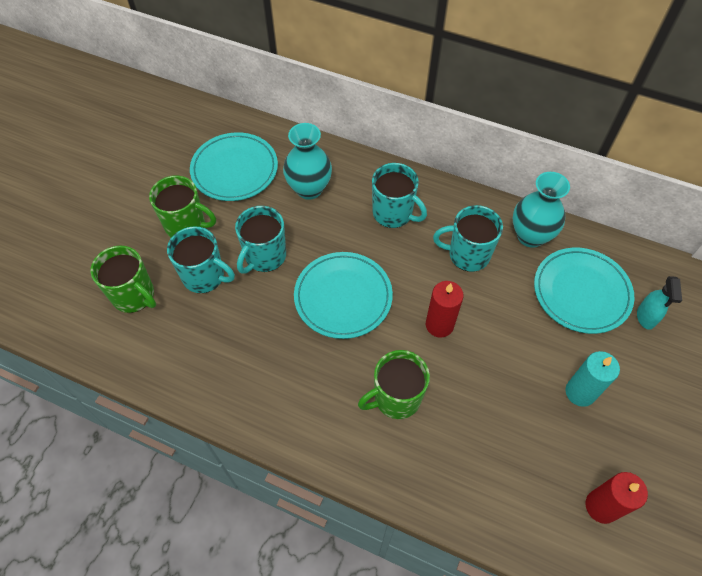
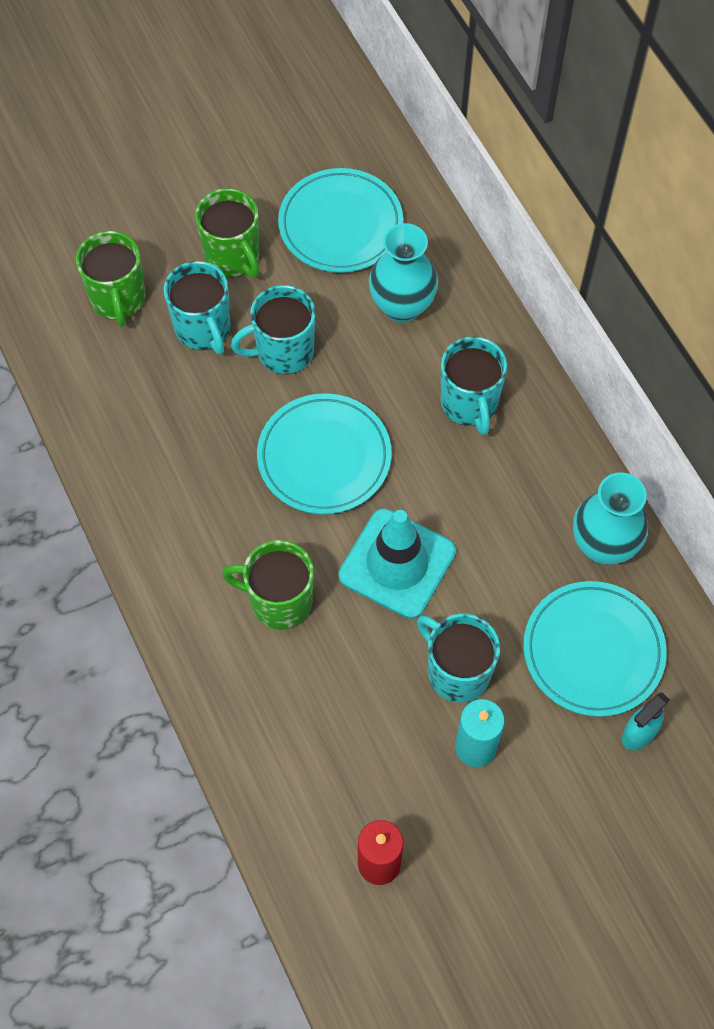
camera: 40 degrees right, 5 degrees up
(439, 325) = (397, 563): red candle -> turquoise traffic cone
(467, 255) = (506, 512): turquoise mug -> turquoise mug (457, 672)

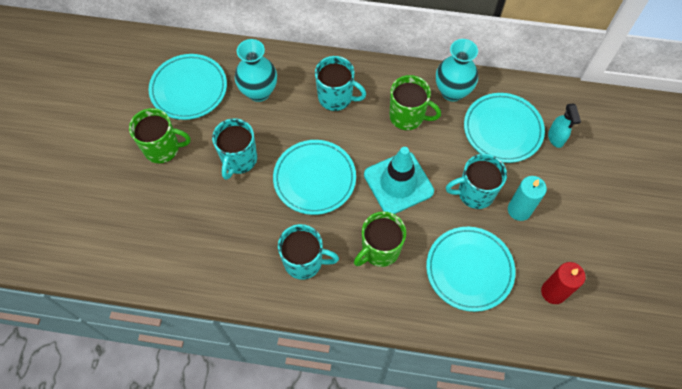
camera: 55 degrees left, 0 degrees up
(118, 299) = (138, 220): green mug -> green mug (407, 116)
(203, 329) = (193, 189): turquoise mug -> turquoise mug (304, 262)
(332, 732) = (469, 270): none -> turquoise plate

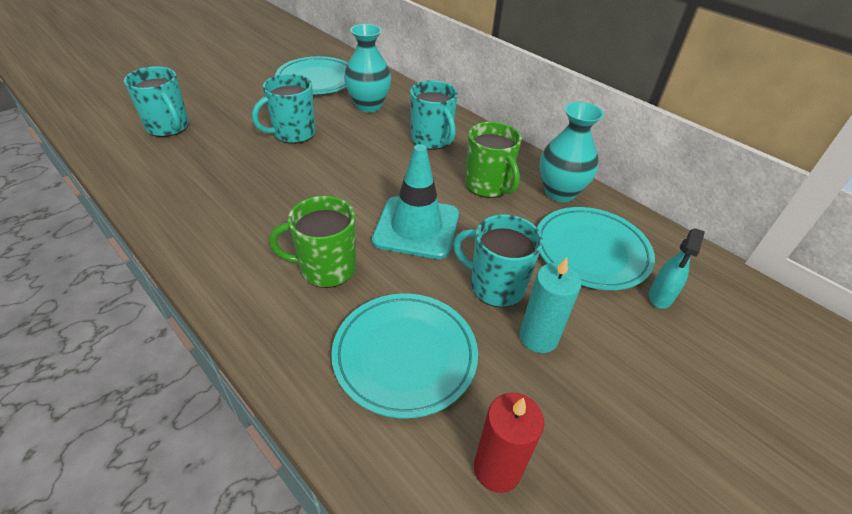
camera: 35 degrees right, 20 degrees down
(163, 148) = (248, 99): green mug -> none
(304, 262) = (242, 230): turquoise mug -> turquoise mug (168, 127)
(314, 179) = (338, 179): turquoise plate -> none

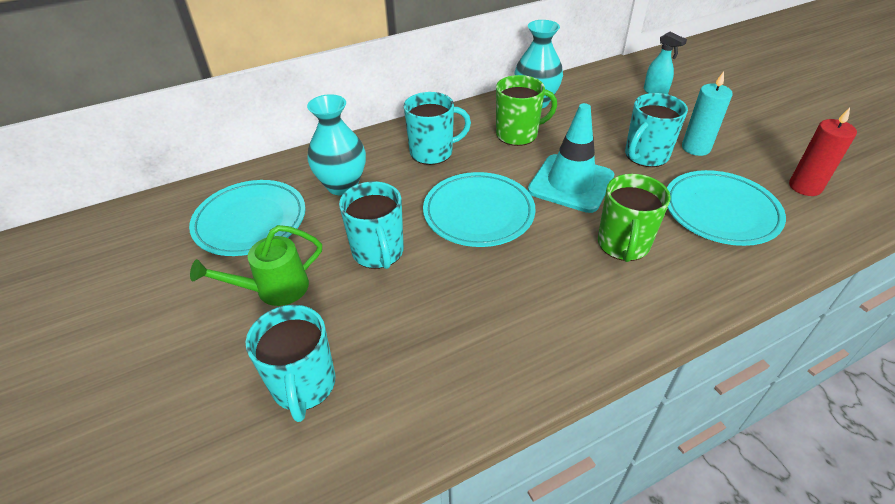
camera: 70 degrees left, 0 degrees up
(168, 127) = (304, 386): turquoise mug -> turquoise mug turned 105 degrees clockwise
(251, 101) = (274, 289): none -> green watering can
(591, 251) = (608, 106): turquoise plate -> turquoise plate (478, 213)

